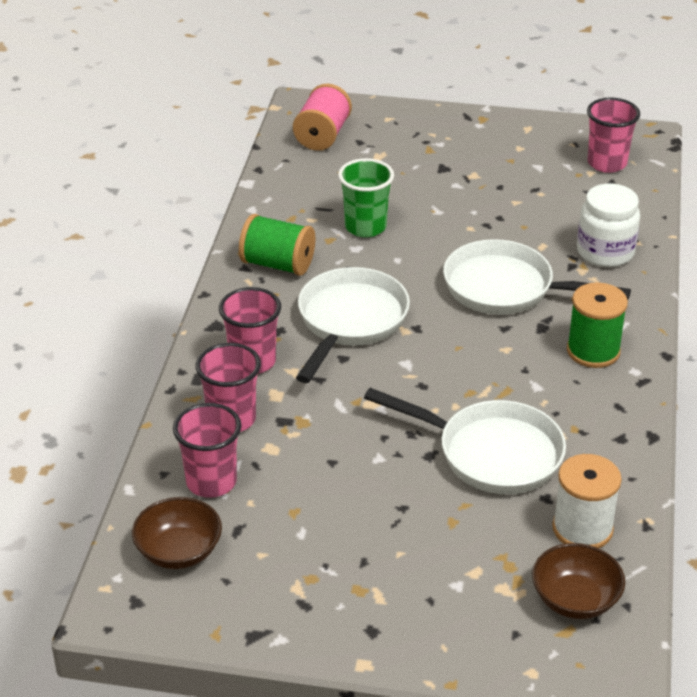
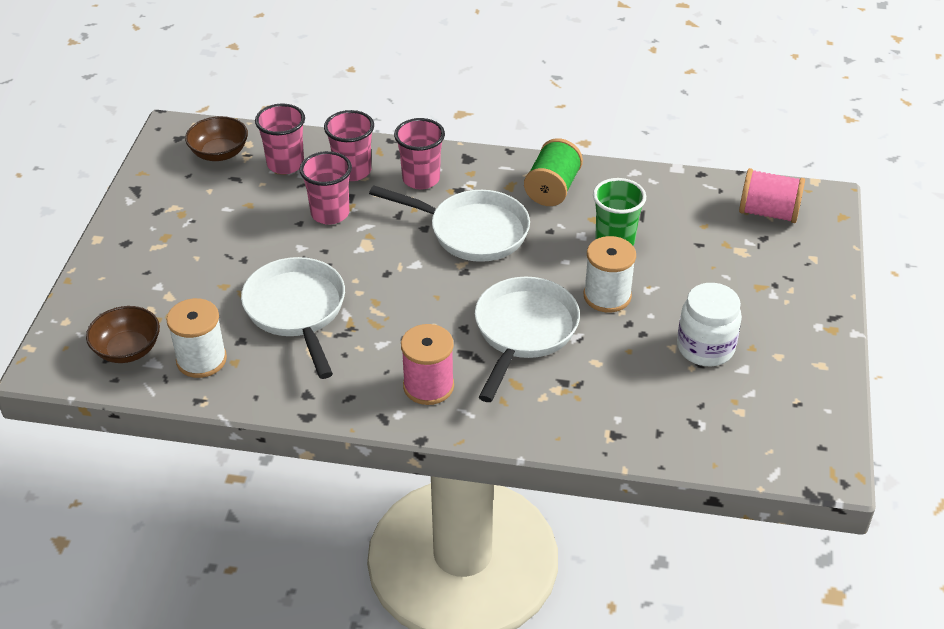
camera: 90 degrees right, 5 degrees up
(449, 235) = (607, 296): none -> white spool
(491, 453) = (297, 311): white pan -> white pan turned 135 degrees clockwise
(593, 351) = (428, 386): green spool -> pink spool
(605, 252) = (588, 409): white jar -> white jar (705, 348)
(607, 163) = (761, 427): pink cup -> pink cup (330, 213)

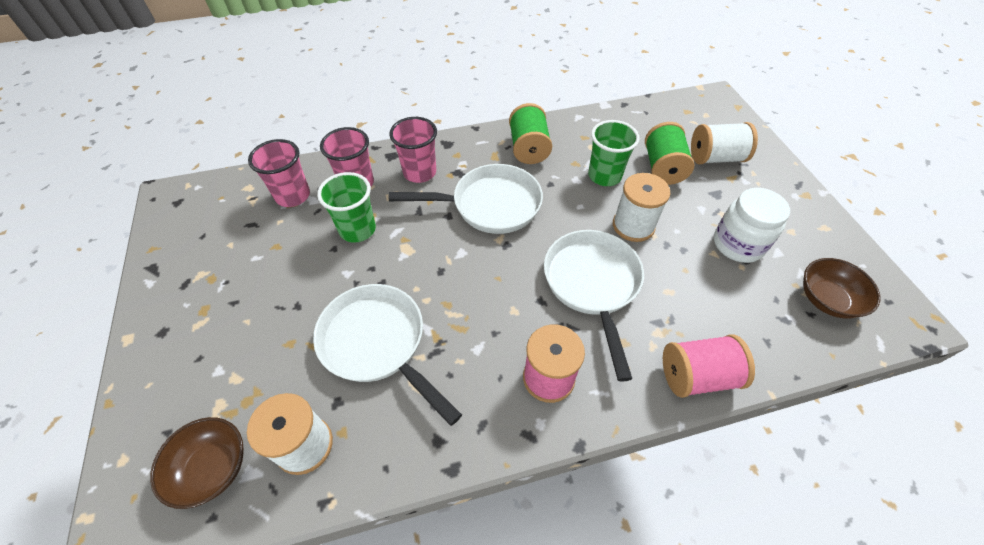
camera: 25 degrees left, 10 degrees up
(219, 153) = (224, 204): brown bowl -> brown bowl (827, 299)
(330, 213) = (357, 230): pink cup -> green cup
(688, 253) = (663, 168): none -> green spool
(759, 261) = (715, 158): none -> white spool
(768, 212) = (690, 118): pink spool -> pink spool (697, 376)

